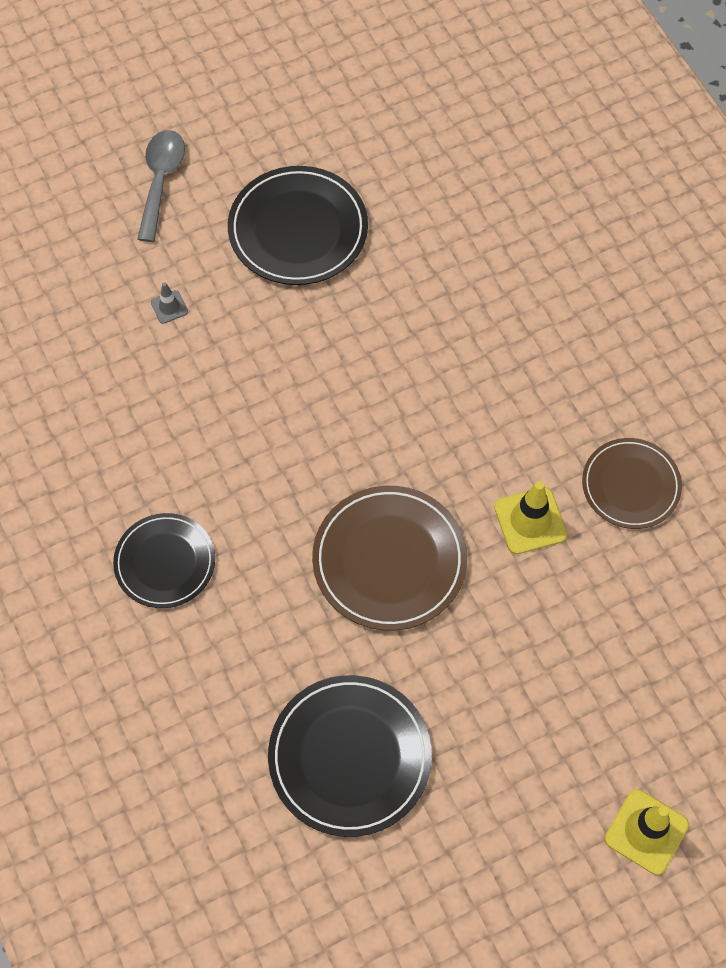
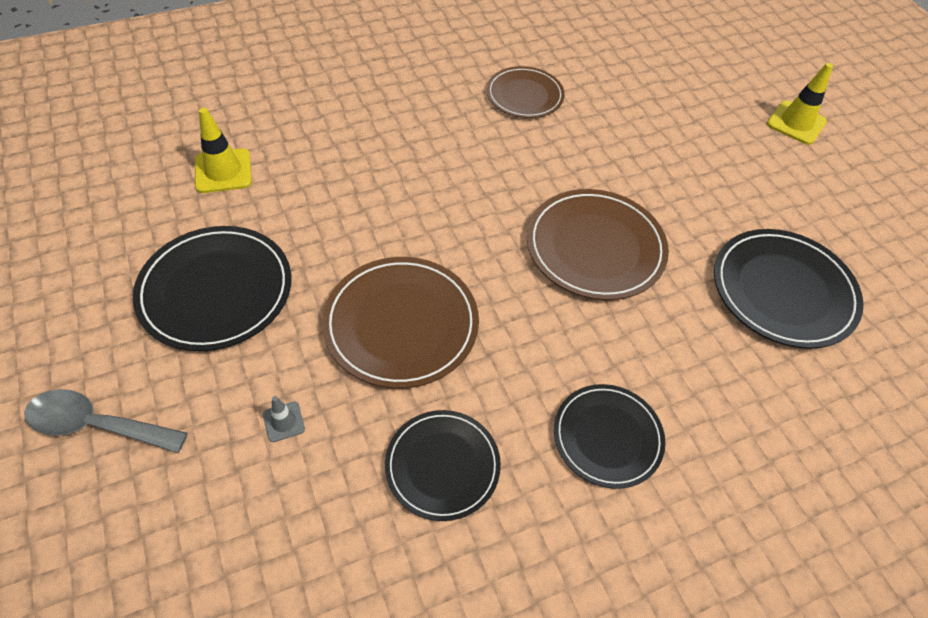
camera: 90 degrees left, 10 degrees down
(133, 429) = (442, 466): none -> black plate
(274, 383) = (401, 324): none -> brown plate
(530, 521) = (555, 154): yellow traffic cone -> yellow traffic cone (223, 171)

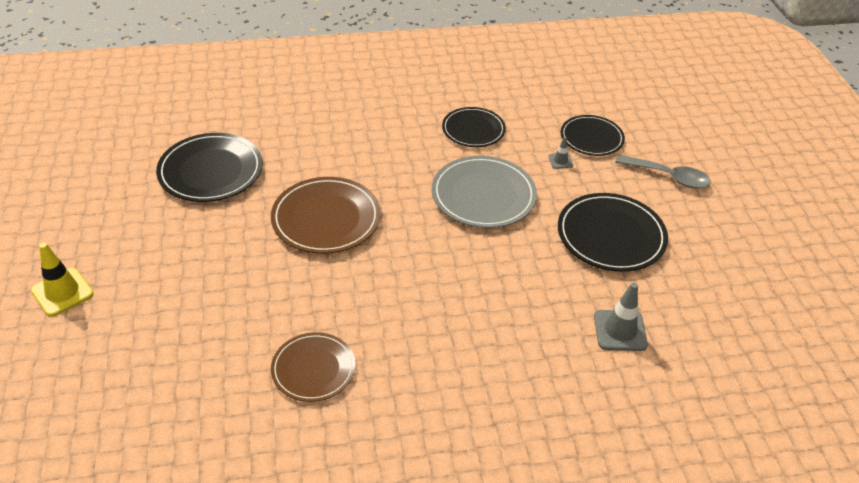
camera: 165 degrees left, 10 degrees down
(223, 171) = (620, 330): yellow traffic cone -> grey traffic cone
(401, 324) = (483, 195): brown plate -> grey plate
(607, 437) = (377, 125): black plate -> black plate (591, 138)

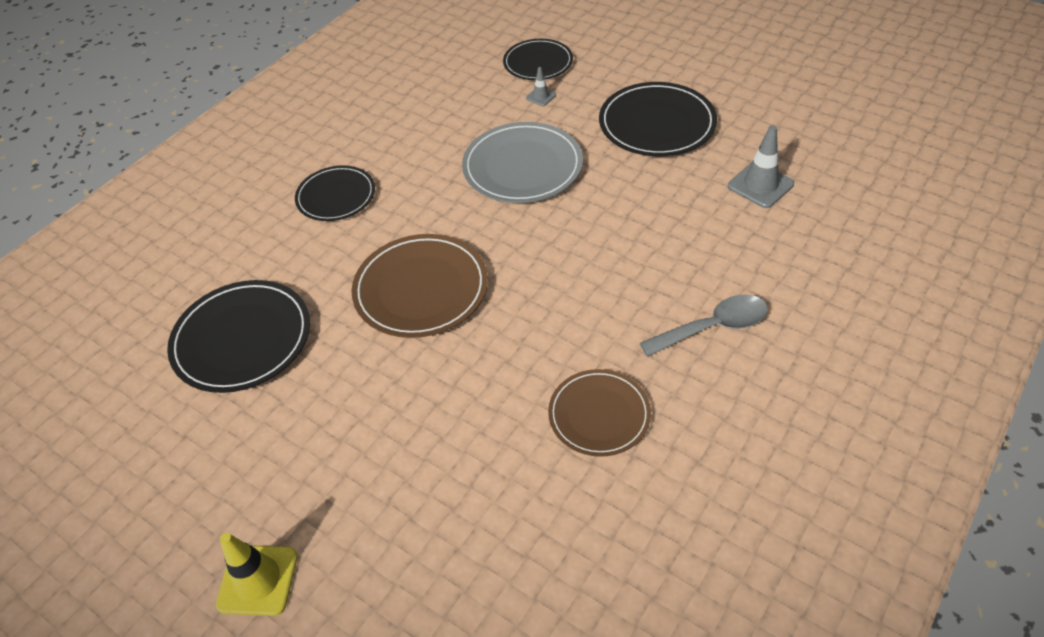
camera: 40 degrees left, 5 degrees up
(473, 130) = (437, 122): black plate -> black plate (336, 196)
(668, 177) = (632, 52): grey spoon -> grey spoon (713, 327)

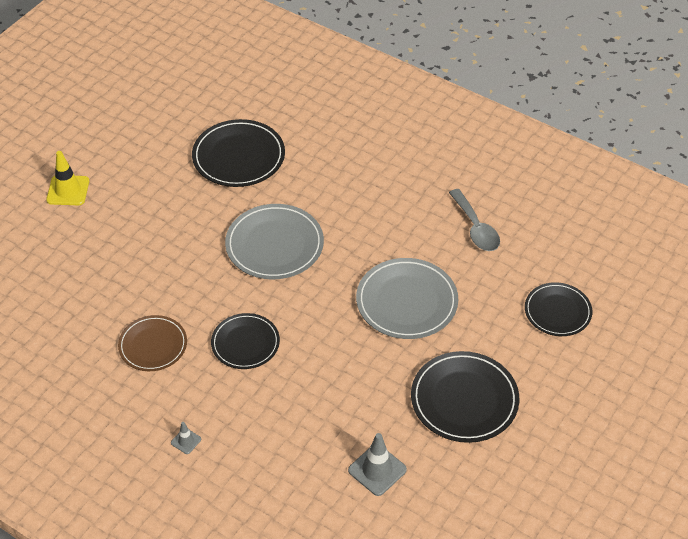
camera: 85 degrees right, 0 degrees up
(336, 196) = (375, 187): black plate -> black plate (245, 343)
(421, 289) = (274, 245): brown plate -> grey plate
(541, 96) = (504, 314): grey traffic cone -> grey traffic cone (186, 441)
(713, 327) = (220, 417): grey spoon -> grey spoon (475, 228)

